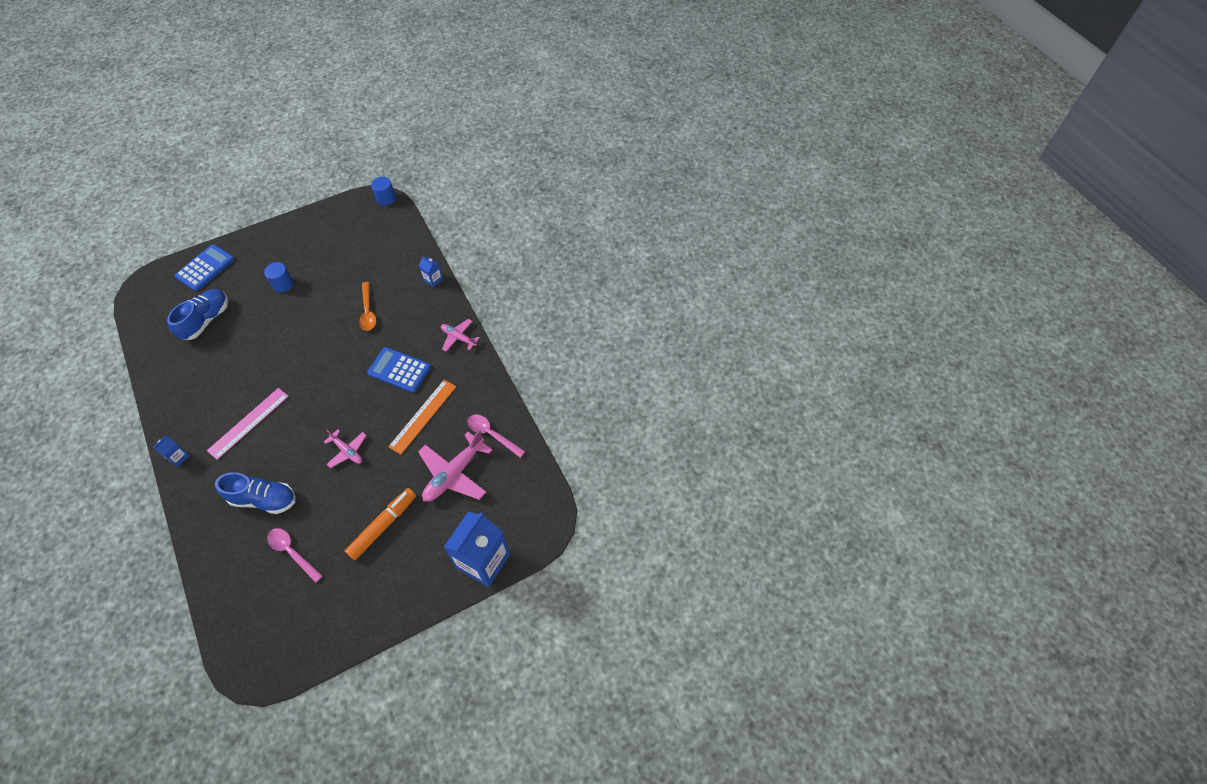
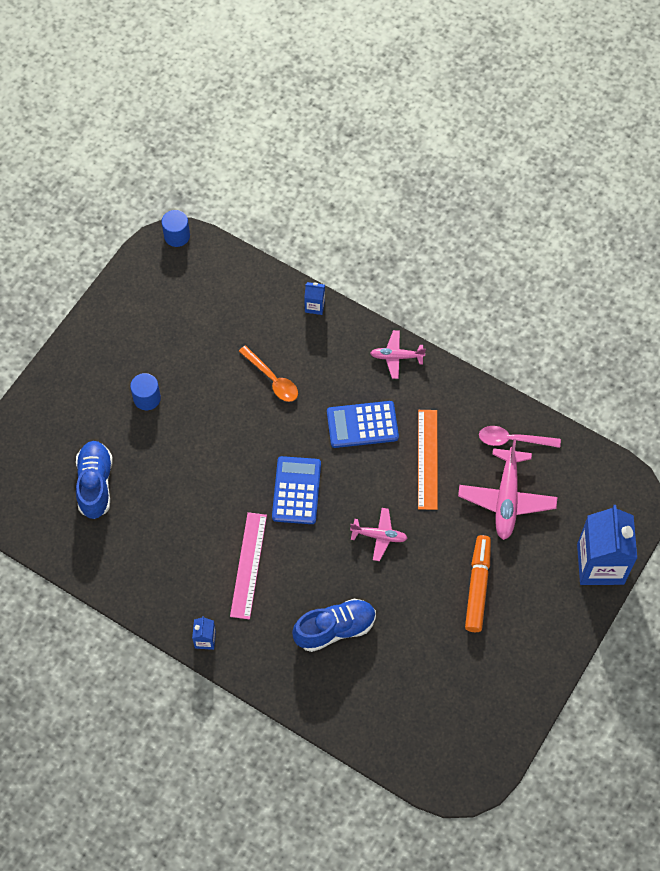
camera: 30 degrees left, 5 degrees up
(205, 268) = (36, 427): blue calculator -> blue calculator (296, 490)
(292, 552) = (409, 660): pink spoon -> none

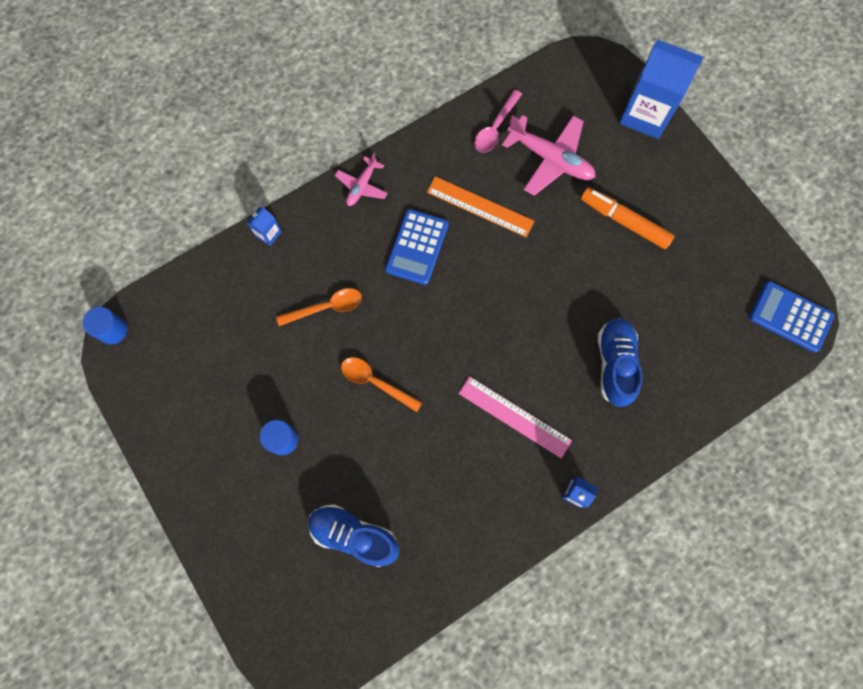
camera: 65 degrees left, 10 degrees up
(226, 445) = (375, 382): none -> orange spoon
(296, 490) = (456, 337): blue calculator -> blue calculator (790, 317)
(379, 536) = (538, 283): pink plane -> none

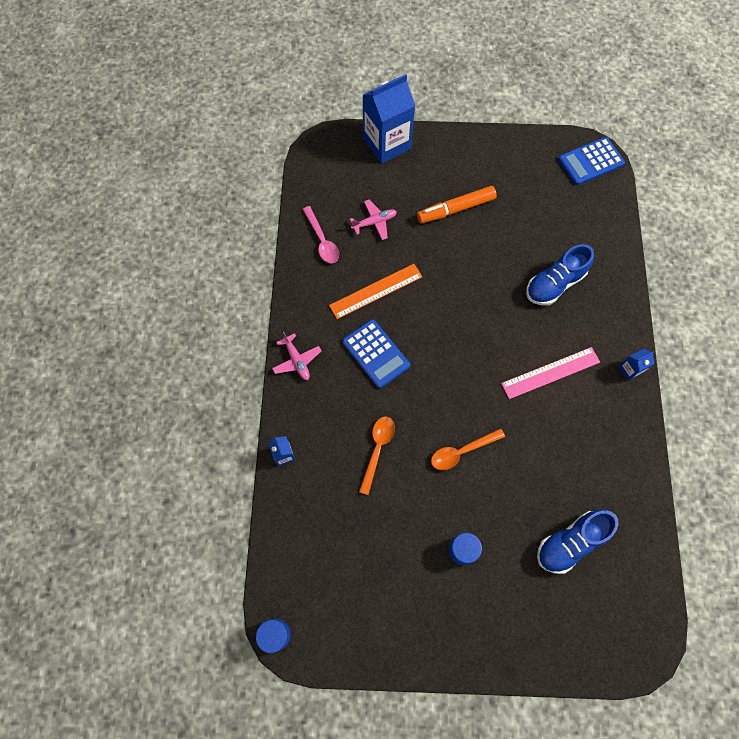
camera: 55 degrees left, 5 degrees down
(550, 159) = (374, 222): pink plane -> pink plane, size x0.57
(614, 364) = (554, 284): blue shoe -> blue shoe turned 75 degrees counterclockwise

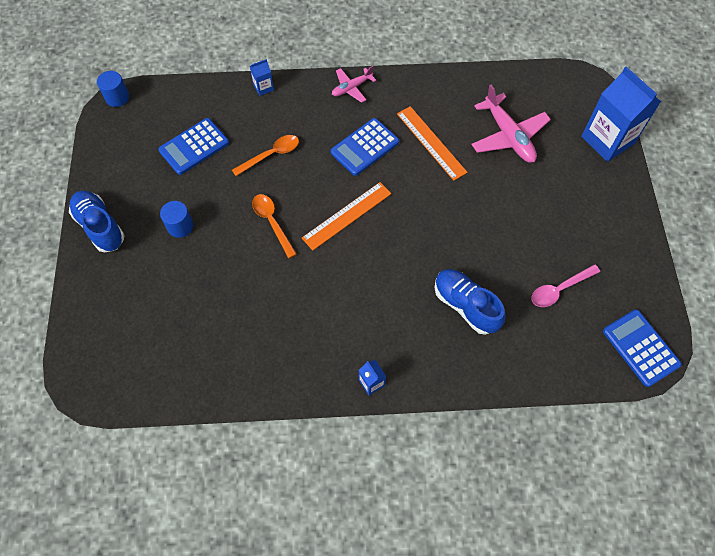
camera: 85 degrees right, 5 degrees down
(322, 240) = (479, 95): pink spoon -> pink spoon (559, 289)
(359, 535) = (194, 147): none -> blue calculator
(374, 222) = (508, 136): pink plane -> pink plane, size x1.75
(377, 450) = (271, 155): orange spoon -> orange spoon turned 45 degrees counterclockwise
(456, 209) = (540, 207): orange marker -> none
(457, 377) = (347, 215): none -> orange ruler
(550, 373) = (360, 301): pink ruler -> none
(570, 543) = (185, 318): blue shoe -> blue shoe (100, 227)

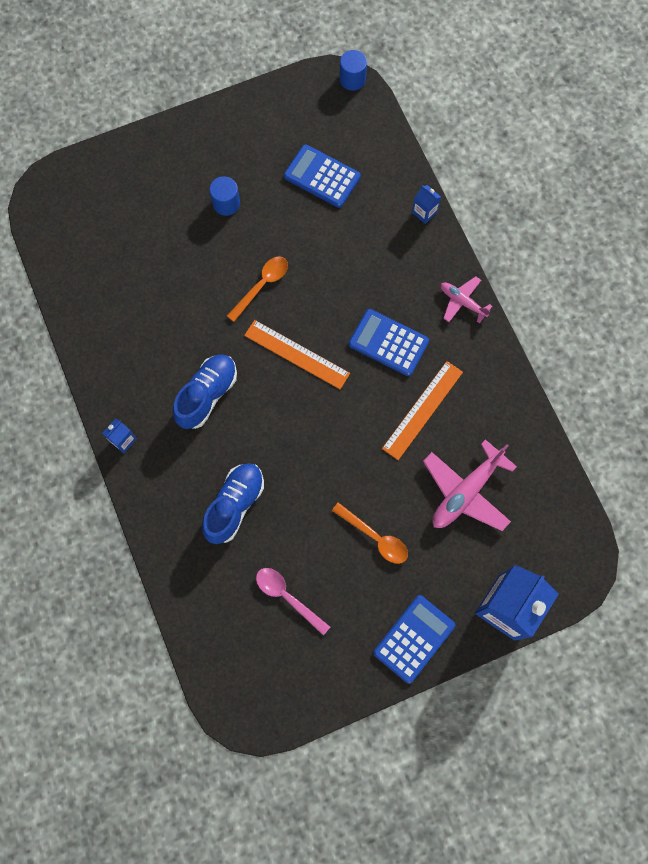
camera: 70 degrees right, 10 degrees up
(100, 227) = (199, 134): blue shoe -> blue shoe (207, 395)
(271, 155) = (341, 253): orange spoon -> orange spoon (375, 537)
(640, 348) = (248, 698): blue calculator -> blue calculator (414, 638)

